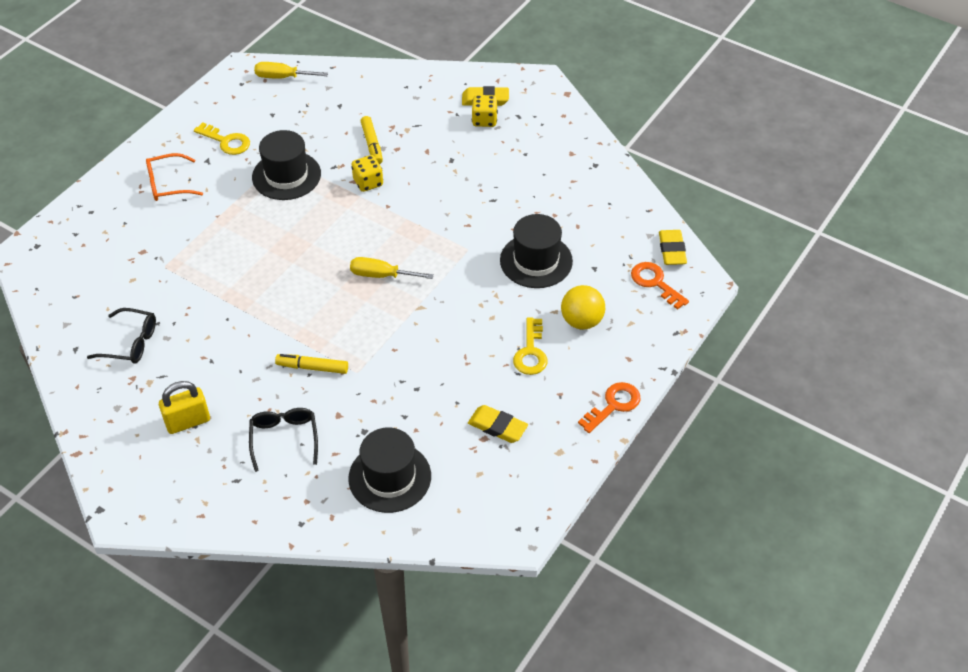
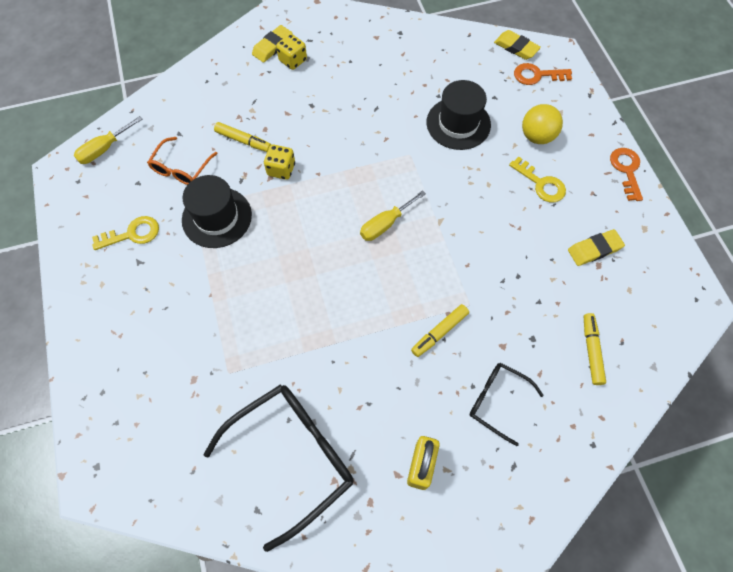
camera: 50 degrees left, 15 degrees up
(130, 343) = (292, 457): black glasses -> black glasses, size x1.83
(168, 184) = (135, 309): orange glasses -> orange glasses (181, 168)
(390, 477) = (591, 351): black hat -> yellow marker

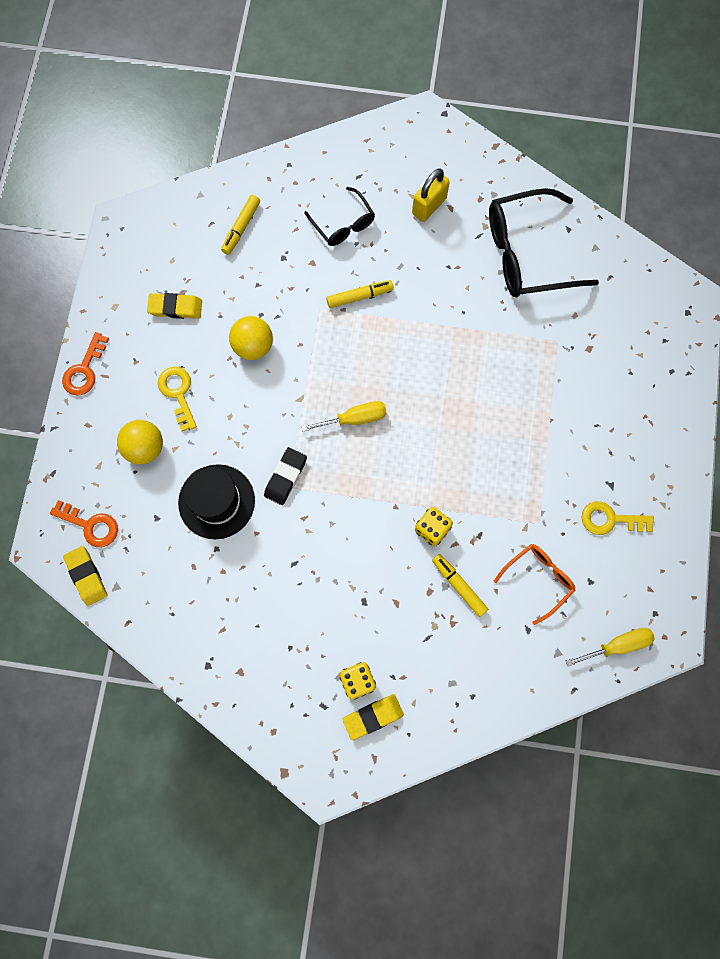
camera: 155 degrees left, 10 degrees up
(217, 217) = (519, 501): black hat -> none
(416, 159) = (285, 477): none -> black eraser
(506, 246) = (253, 346): none -> yellow ball

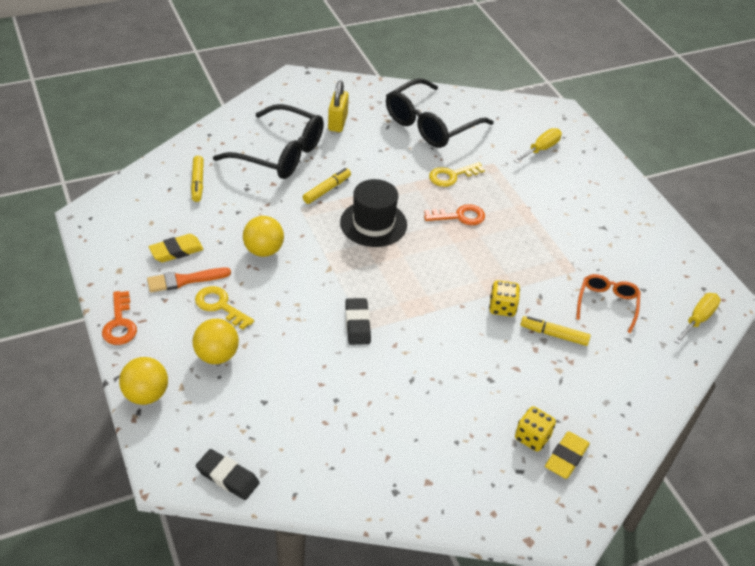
camera: 35 degrees left, 30 degrees down
(67, 459) = (146, 395): none -> yellow ball
(86, 576) = (227, 477): yellow eraser -> black eraser
(91, 525) = (204, 435): orange key -> orange key (460, 216)
(164, 347) = (185, 280): none -> orange brush
(216, 501) = (310, 366): black hat -> black hat (373, 223)
(343, 224) = (280, 153): black glasses -> black glasses, size x1.83
(354, 419) = (383, 264): yellow screwdriver -> yellow screwdriver (541, 149)
(610, 519) = (621, 247): yellow key -> yellow key (451, 176)

